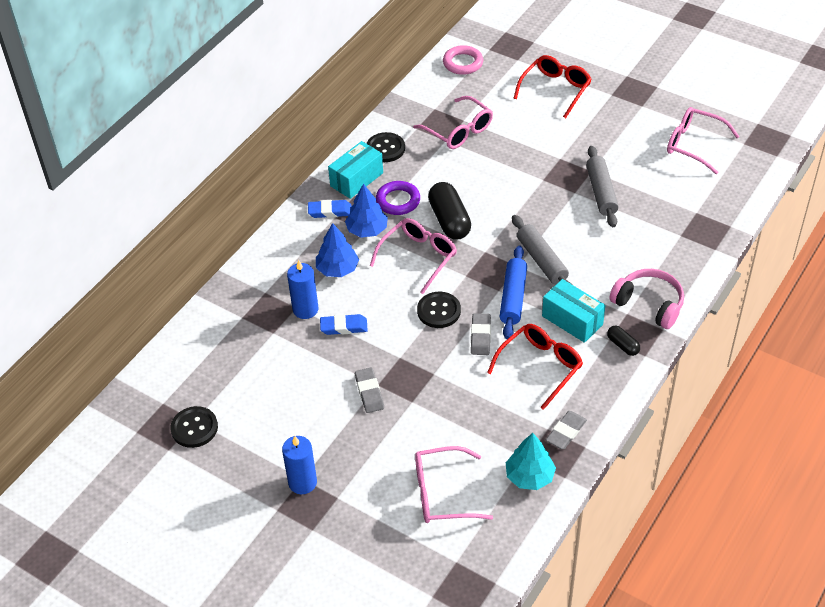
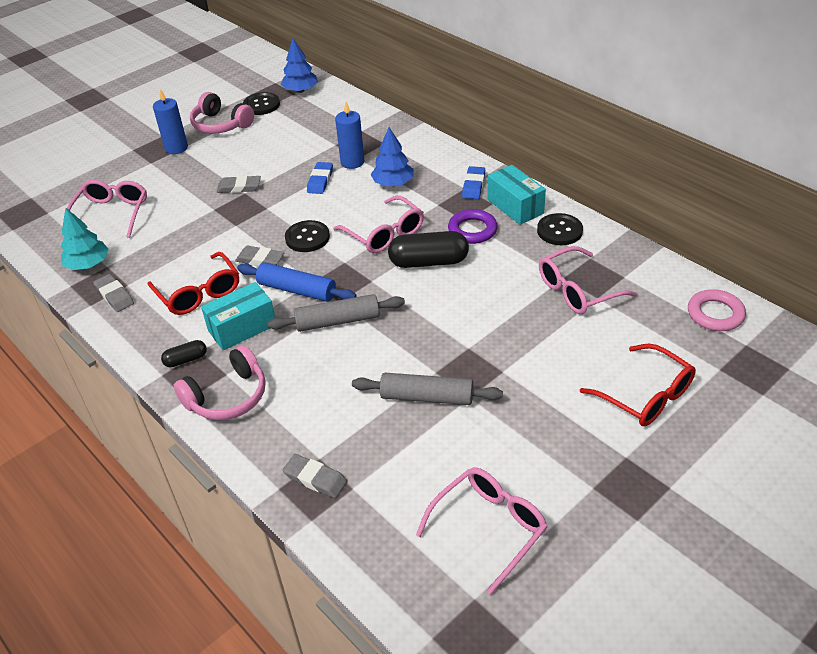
camera: 105 degrees right, 5 degrees down
(244, 455) = (221, 125): none -> pink headphones
(367, 230) = (438, 206): blue tree -> blue tree (300, 90)
(698, 232) = (315, 478): none -> grey eraser

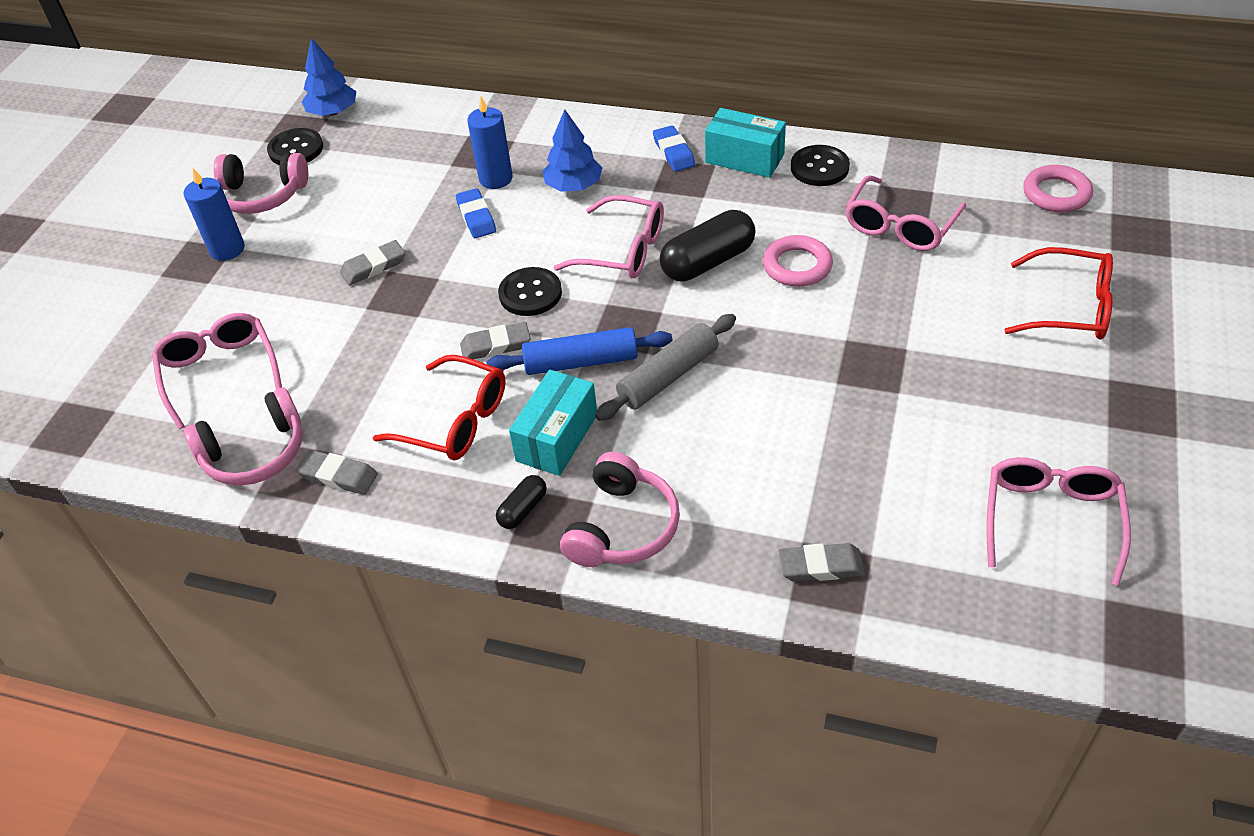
camera: 30 degrees left, 5 degrees up
(88, 264) = (255, 453): turquoise tree -> pink headphones
(427, 397) = (854, 414): grey rolling pin -> none
(472, 230) = (722, 205): purple ring -> none
(482, 288) = (797, 266): none -> pink ring

